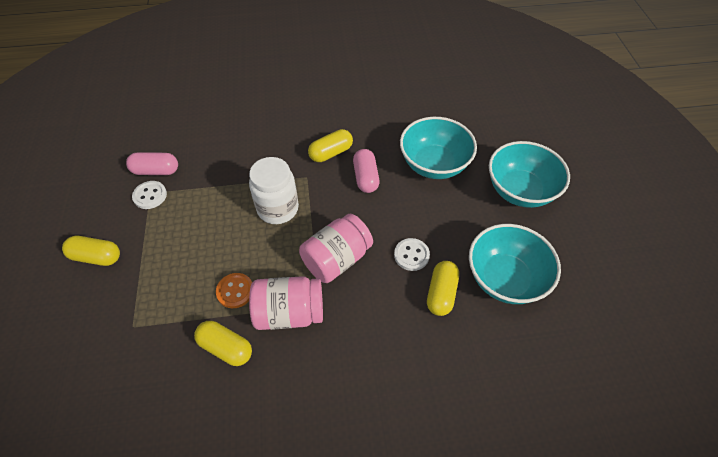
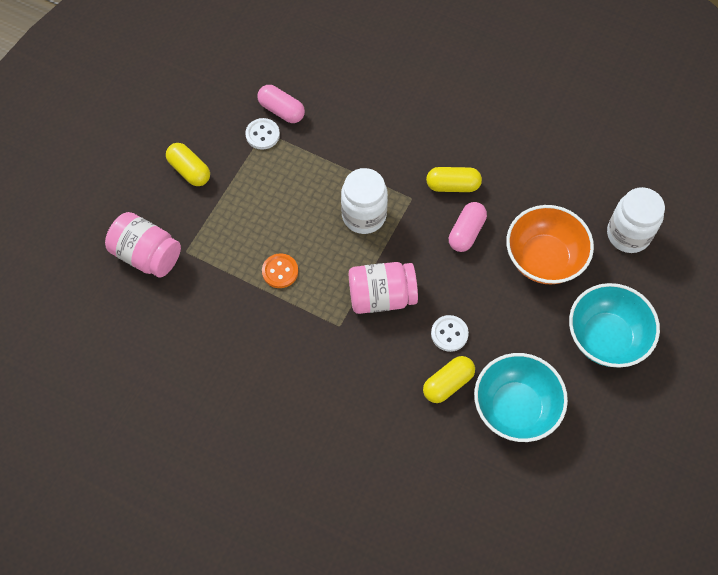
camera: 35 degrees right, 10 degrees up
(226, 348) = (244, 315): yellow capsule -> none
(289, 313) = (311, 318): pink jar -> pink jar (147, 255)
(434, 164) = (544, 258): turquoise bowl -> orange bowl
(474, 120) = (628, 234): none -> white jar

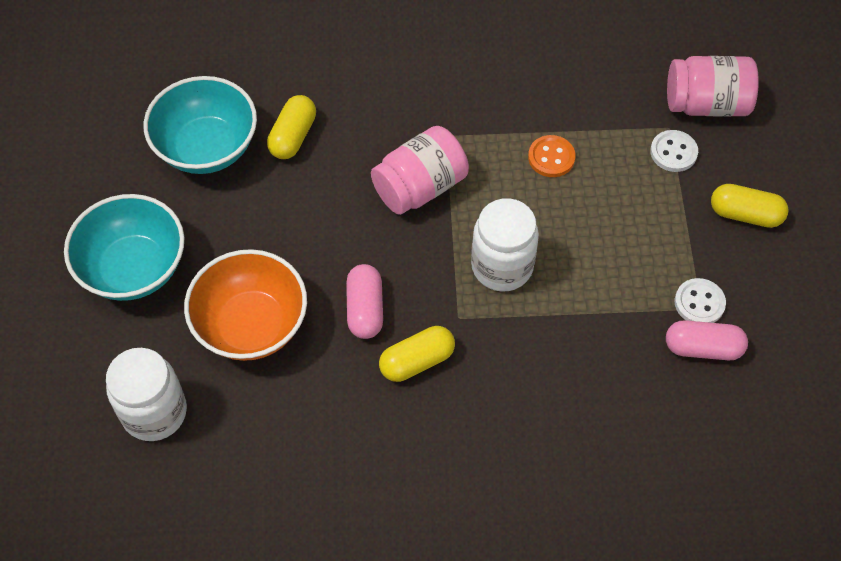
camera: 150 degrees right, 5 degrees down
(449, 334) = (319, 185): white button -> white button (673, 152)

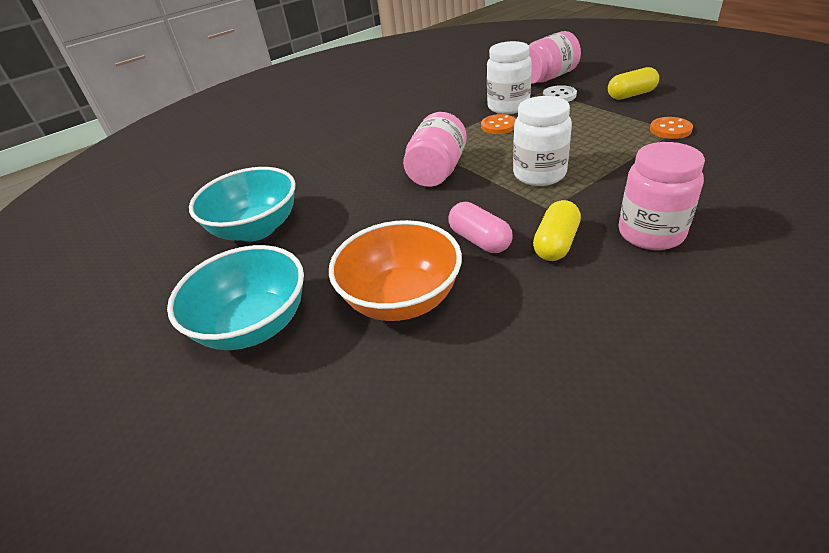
camera: 30 degrees left, 20 degrees down
(154, 412) = (377, 417): white jar -> white jar (508, 106)
(293, 136) = (319, 194): yellow capsule -> none
(500, 410) = (651, 233): none -> pink jar
(699, 303) = (670, 129): white button -> orange button
(703, 348) = (706, 142): pink capsule -> none

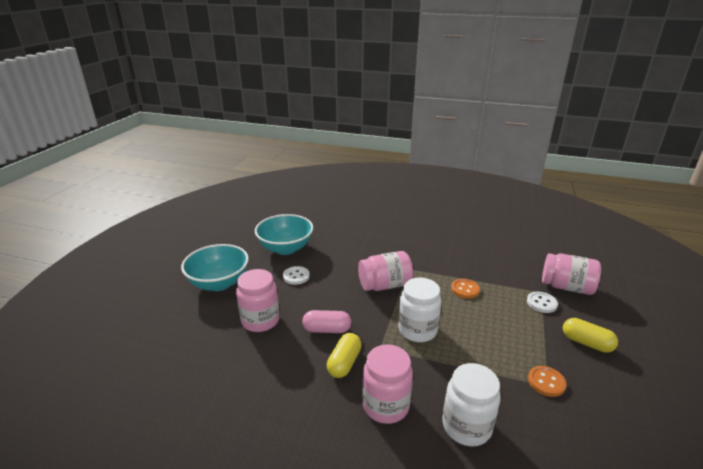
camera: 50 degrees right, 10 degrees down
(336, 237) = (296, 276): none -> white button
(401, 299) = (260, 320): orange bowl -> pink jar
(479, 240) = (327, 329): pink capsule -> pink capsule turned 75 degrees clockwise
(508, 106) = (497, 284): white jar -> white jar (466, 426)
(556, 244) = (344, 363): yellow capsule -> yellow capsule turned 60 degrees counterclockwise

